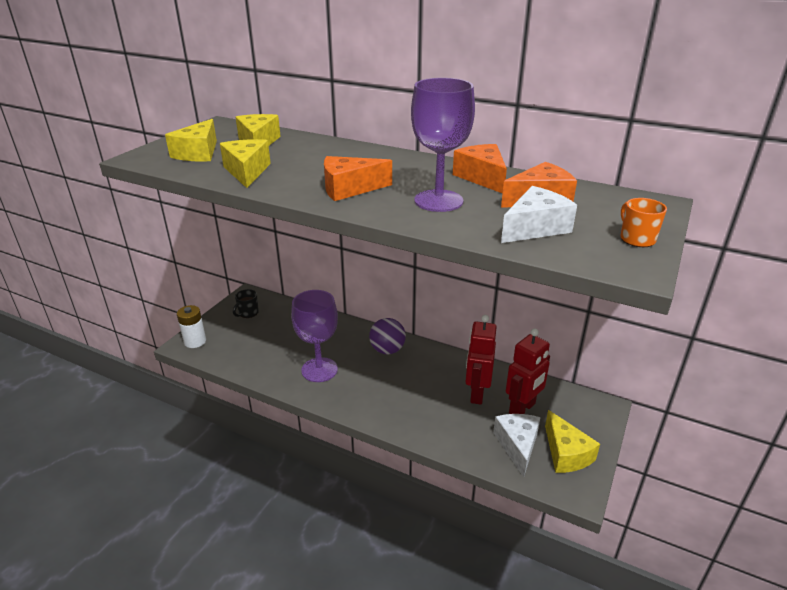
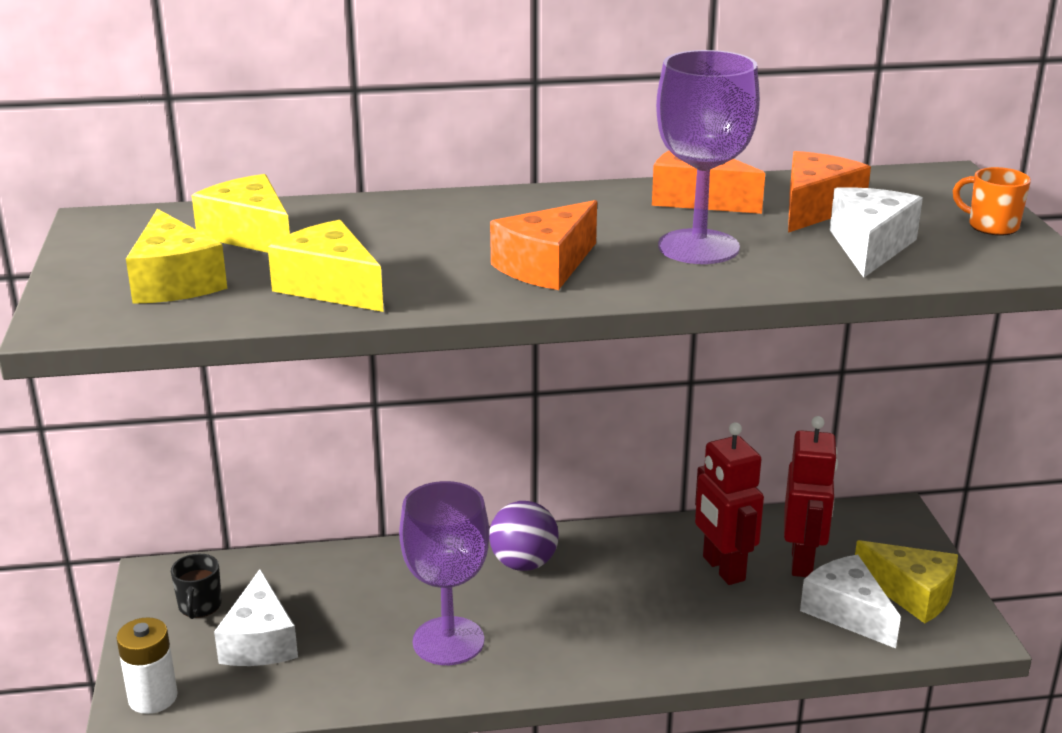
camera: 35 degrees left, 5 degrees down
(252, 336) = (259, 641): none -> white cheese

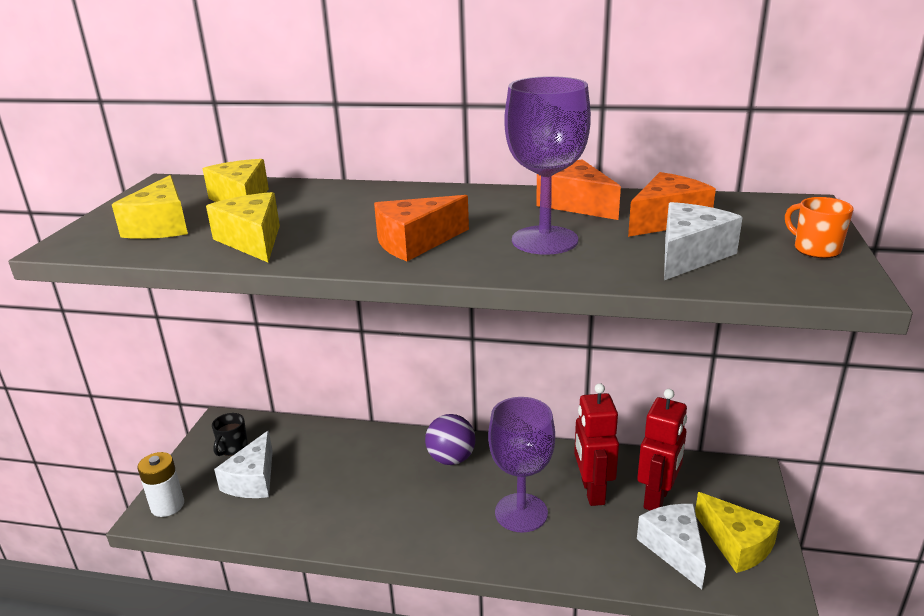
camera: 20 degrees right, 0 degrees up
(448, 641) = (369, 506): purple goblet -> purple goblet (521, 513)

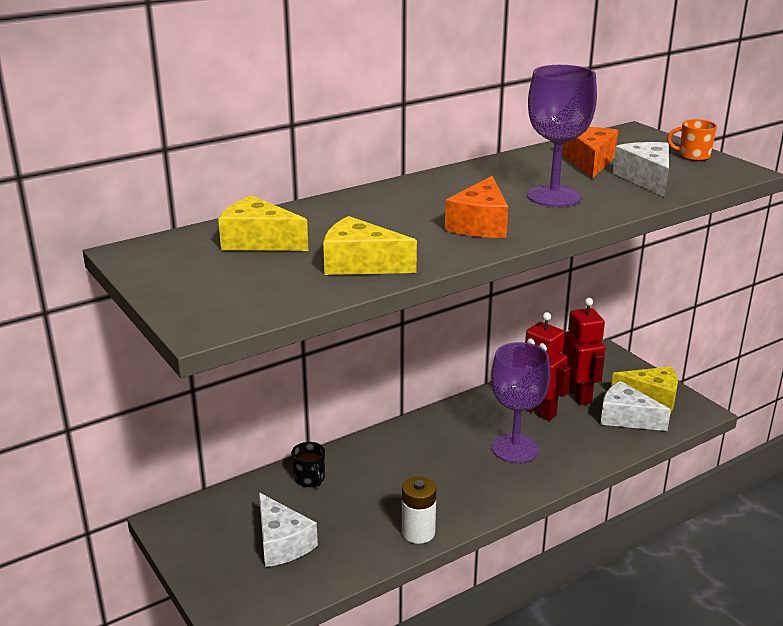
camera: 45 degrees left, 0 degrees up
(161, 226) = (246, 282): yellow cheese -> none
(167, 505) = (237, 604): white battery -> white battery (418, 532)
(232, 448) = (218, 533): black mug -> black mug (310, 479)
(451, 459) = (416, 442): purple ball -> none
(576, 204) = (516, 168): orange cheese -> none

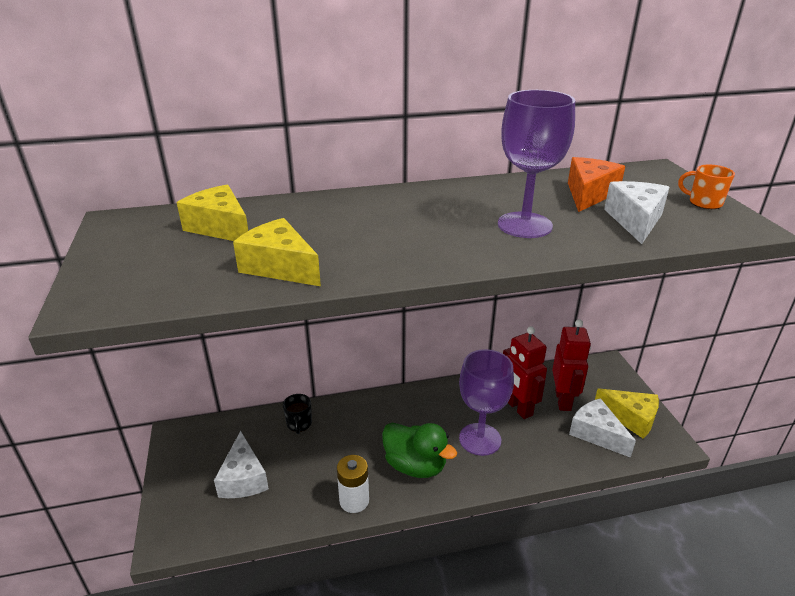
camera: 20 degrees right, 5 degrees up
(463, 487) = (415, 466): none -> green duck
(480, 224) = (427, 244): orange cheese -> none

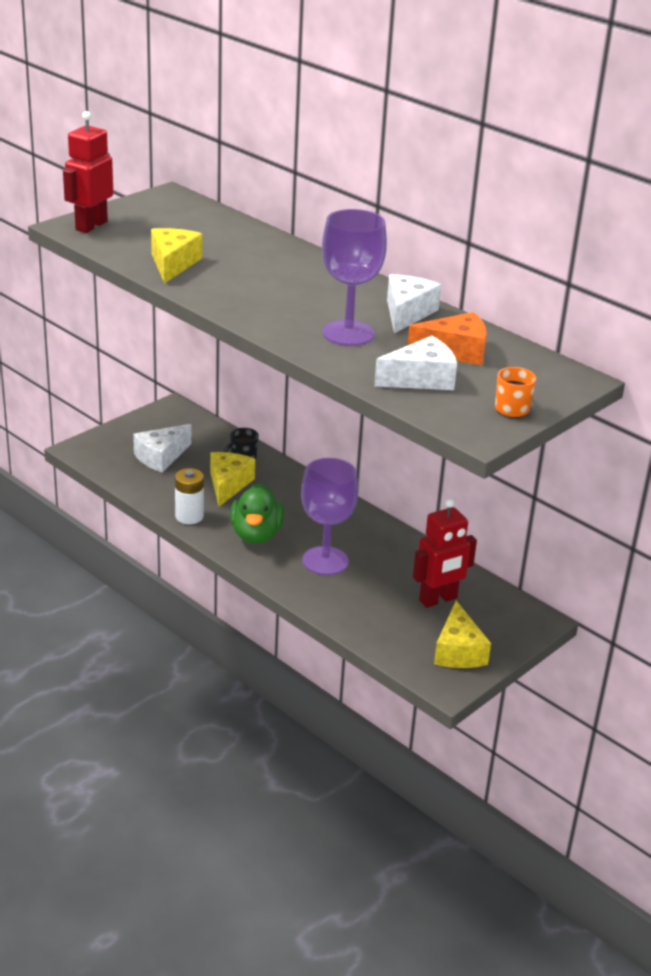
camera: 55 degrees right, 0 degrees up
(220, 227) = (202, 228): yellow cheese -> yellow cheese (228, 484)
(518, 408) = (394, 573): red robot -> red robot (91, 226)
(596, 434) = (408, 631): white cheese -> white cheese (407, 313)

